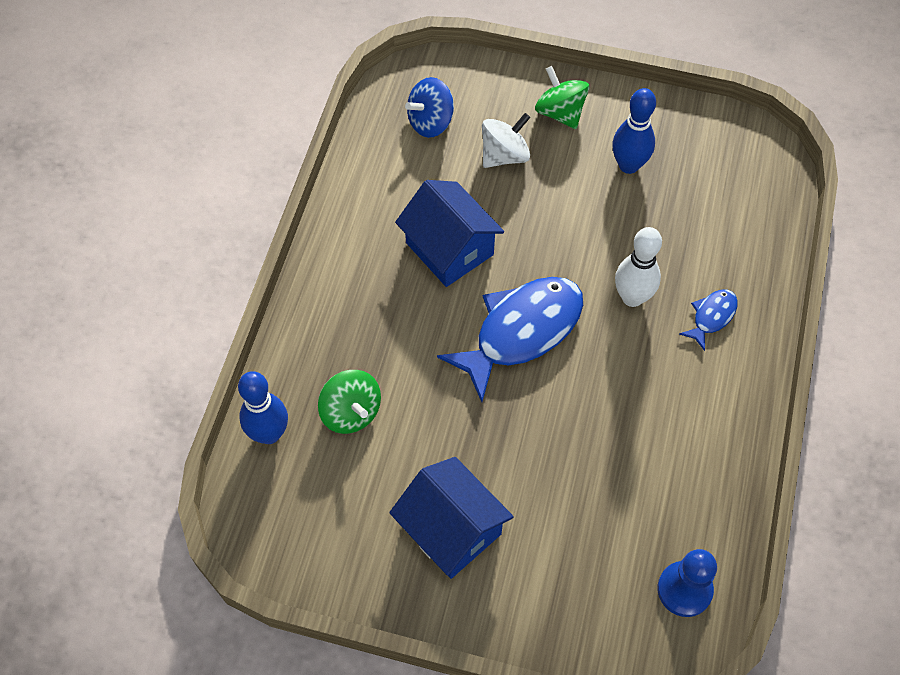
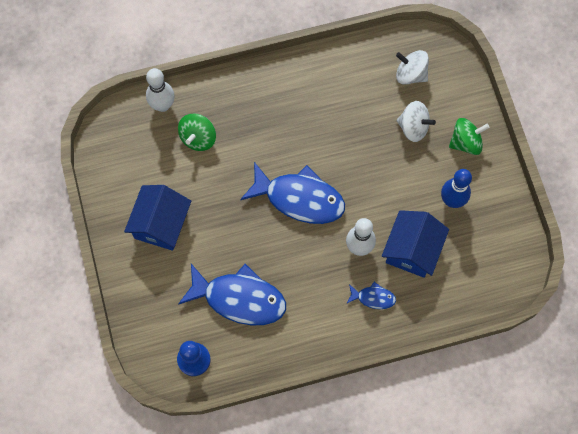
camera: 60 degrees right, 10 degrees up
(269, 433) = (162, 105): blue bowling pin -> white bowling pin
(430, 122) = (410, 74): blue spinning top -> white spinning top
(449, 248) = (330, 132): blue house -> blue house (412, 250)
(560, 113) = (465, 142): green spinning top -> green spinning top turned 45 degrees clockwise
(624, 481) = (239, 298): none -> blue fish

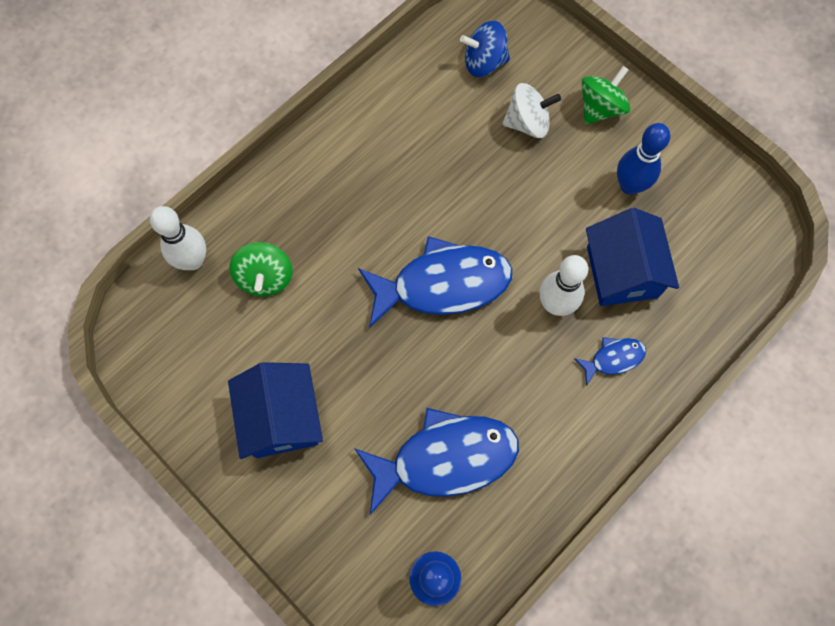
camera: 30 degrees left, 0 degrees up
(410, 74) = (484, 62): white spinning top -> blue spinning top

